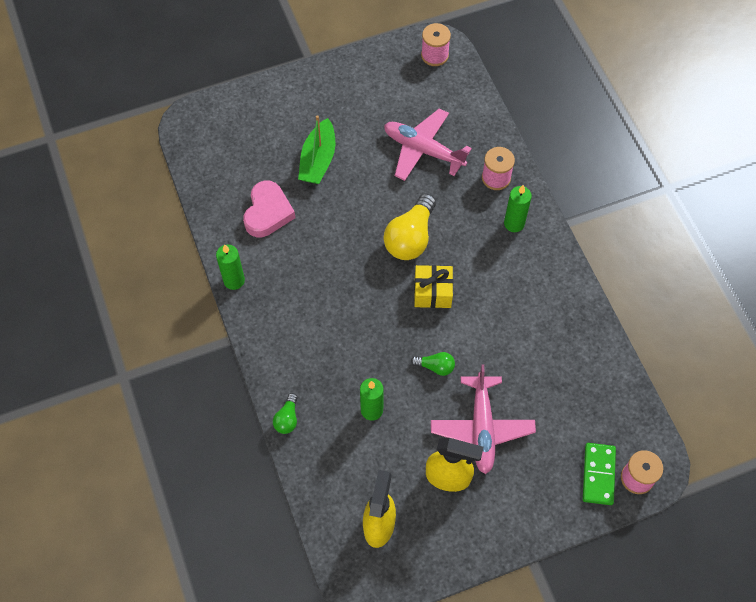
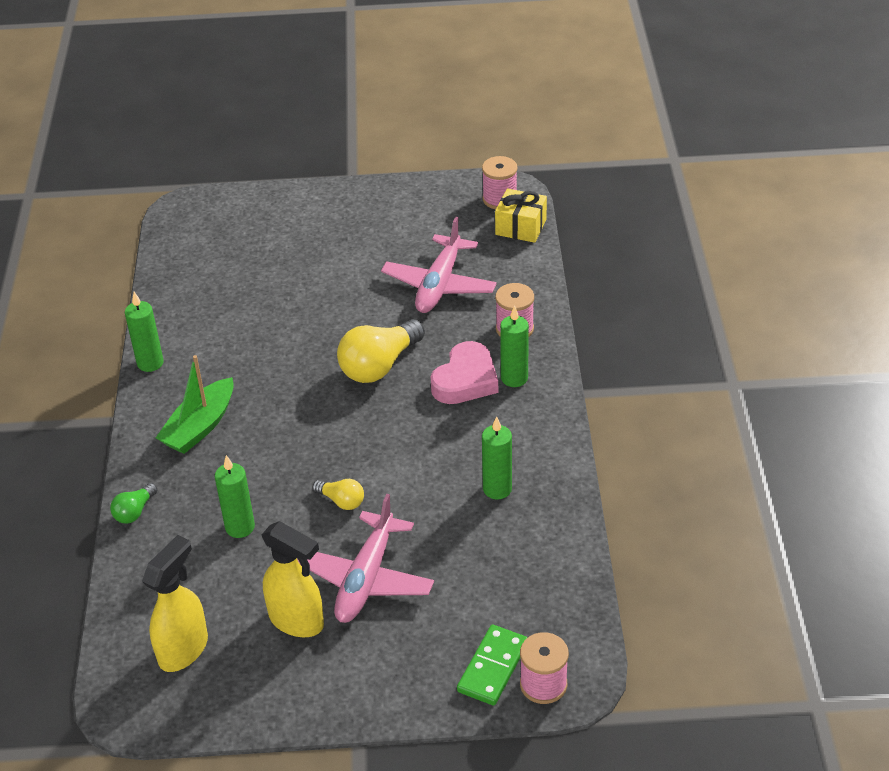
camera: 20 degrees right, 20 degrees down
(268, 212) = (225, 307): pink heart -> pink heart (465, 380)
(318, 160) = (310, 270): green boat -> green boat (200, 426)
(423, 150) = (439, 285): pink plane -> pink plane turned 120 degrees counterclockwise
(432, 292) = (377, 425): yellow gift -> yellow gift (520, 227)
(435, 366) = (341, 501): green light bulb -> yellow light bulb
(541, 325) = (497, 489): none -> green candle

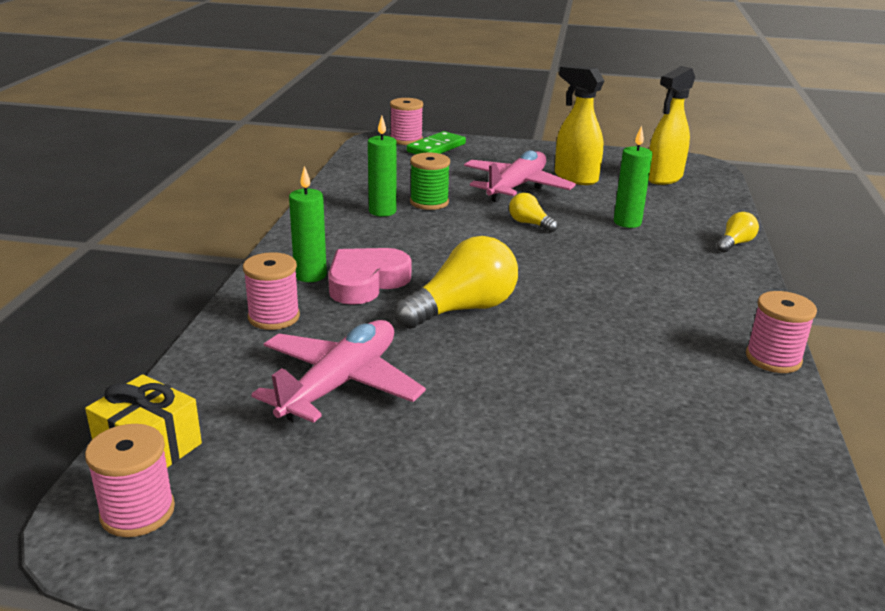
camera: 170 degrees left, 15 degrees down
(134, 511) = (735, 244): green light bulb -> yellow light bulb
(150, 363) = (773, 359): green candle -> pink spool
(200, 426) = (684, 290): green boat -> none
(455, 518) = (429, 202): none -> green spool

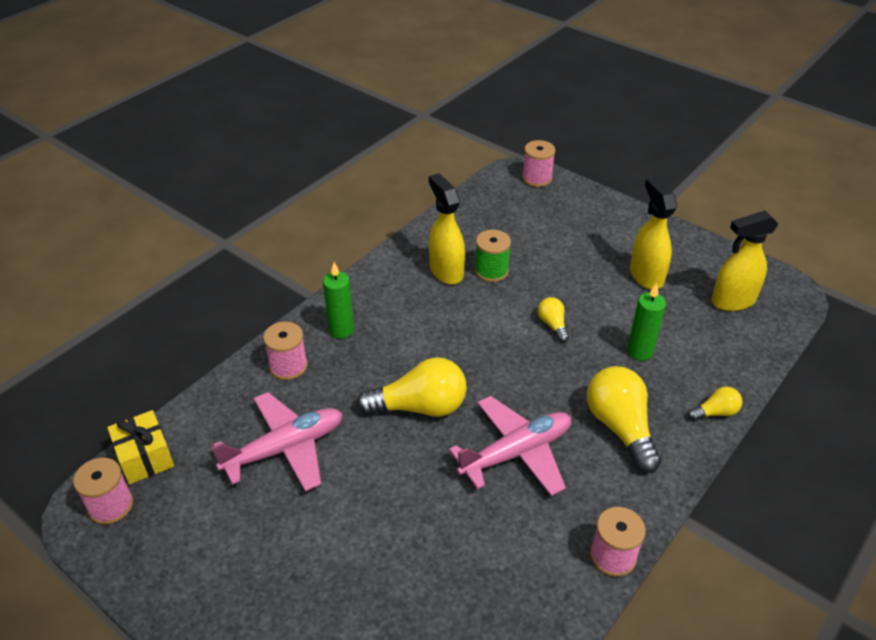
camera: 30 degrees right, 15 degrees up
(366, 282) = (374, 351): pink heart -> none
(382, 211) = (446, 271): green candle -> yellow spray bottle
(436, 148) = (554, 197): green domino -> none
(516, 187) = (581, 272): pink plane -> pink plane (516, 453)
(671, 273) = (620, 428): none -> yellow light bulb

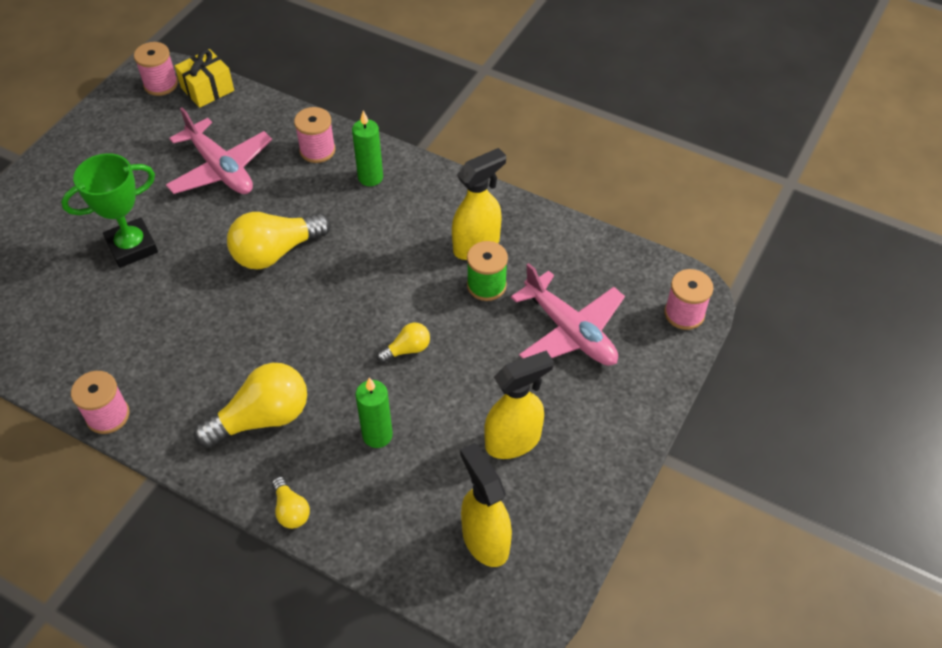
camera: 80 degrees right, 10 degrees up
(380, 536) = (132, 247): none -> green trophy
(420, 407) = (276, 252): yellow light bulb -> yellow light bulb turned 75 degrees clockwise
(516, 453) = (224, 332): pink plane -> pink plane (570, 331)

